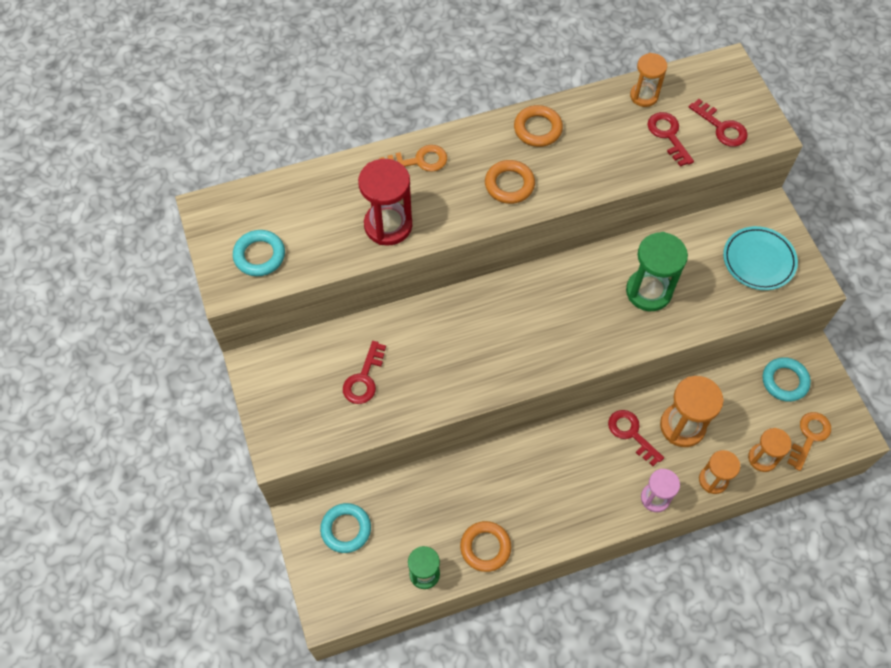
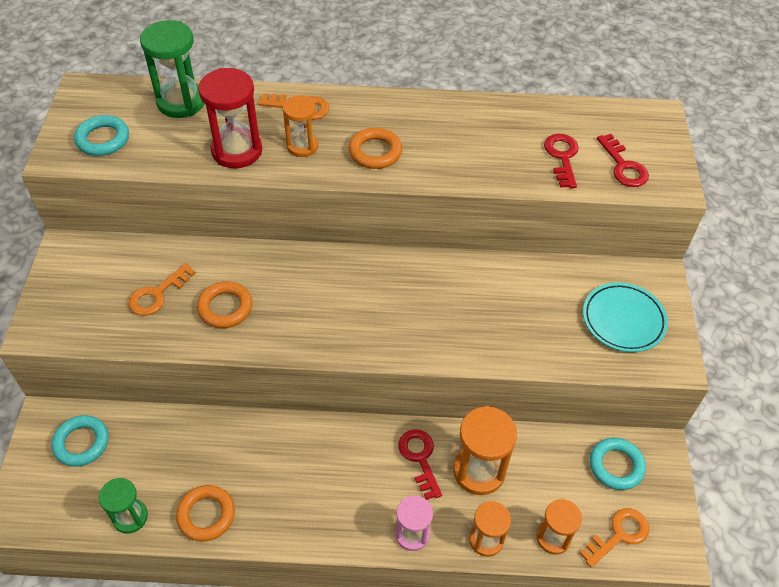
camera: 20 degrees right, 10 degrees down
(364, 378) = (157, 294): red key -> orange key
(537, 129) = (431, 114): orange ring -> orange ring (225, 307)
(644, 96) = (555, 117): orange hourglass -> orange hourglass (302, 146)
(648, 291) = (488, 311): green hourglass -> green hourglass (181, 102)

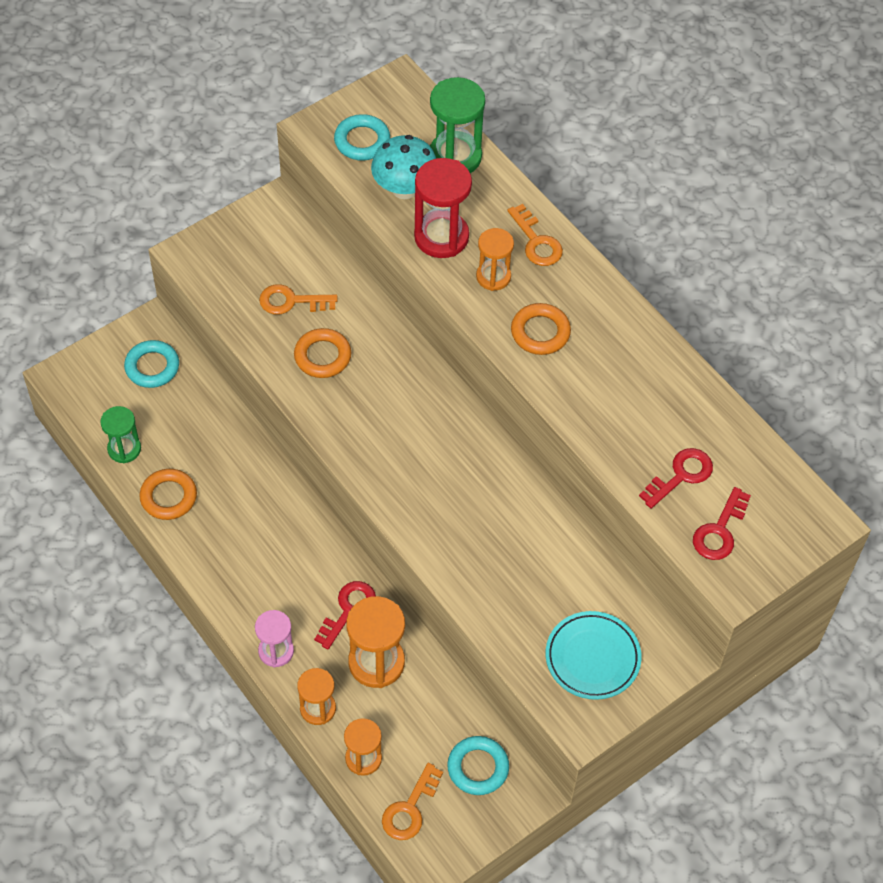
camera: 50 degrees right, 5 degrees up
(172, 144) = (404, 189): none -> turquoise mushroom
(618, 535) = (410, 808): orange key -> orange key turned 105 degrees clockwise

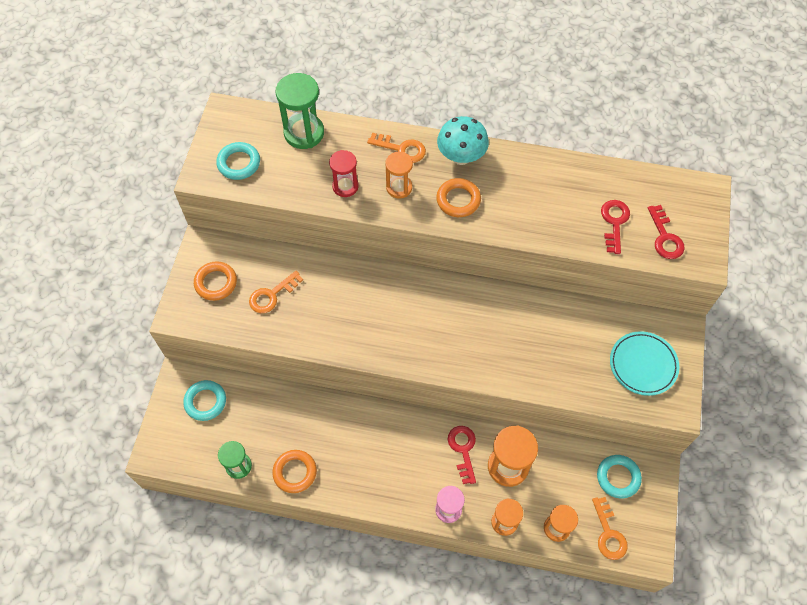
camera: 40 degrees left, 5 degrees up
(322, 356) = (324, 313): orange ring -> orange ring (216, 283)
(404, 189) = (294, 174): turquoise mushroom -> turquoise mushroom (461, 156)
(441, 237) = (345, 186): red hourglass -> red hourglass, size x0.63

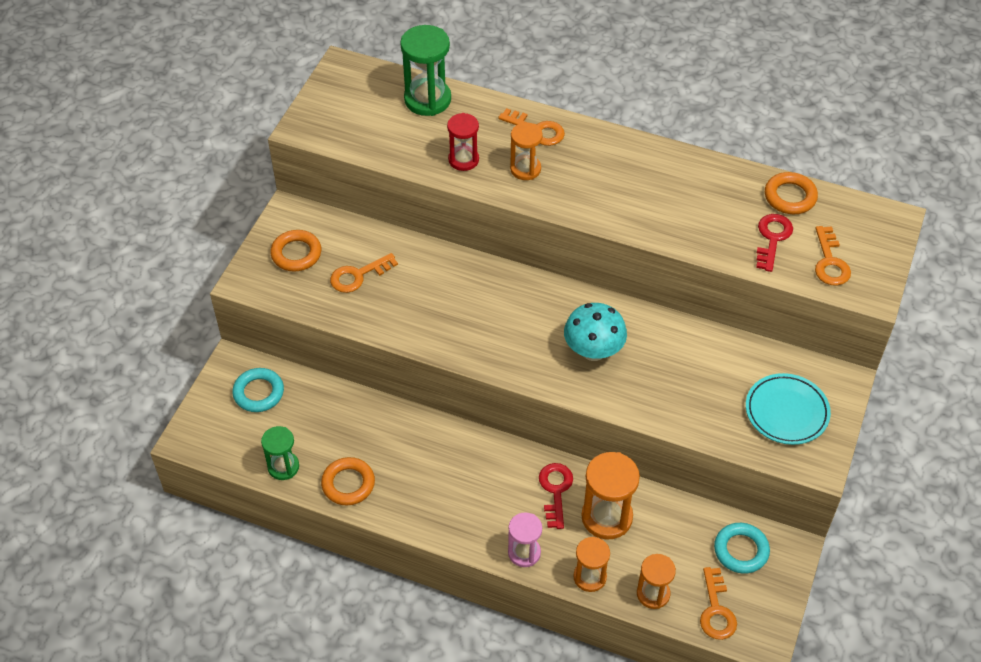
camera: 10 degrees right, 10 degrees down
(239, 163) = (347, 121): turquoise ring -> none
(458, 200) = (592, 191): orange ring -> orange ring (790, 197)
(461, 156) = (605, 146): turquoise mushroom -> turquoise mushroom (593, 351)
(665, 237) = (830, 262): red key -> orange key

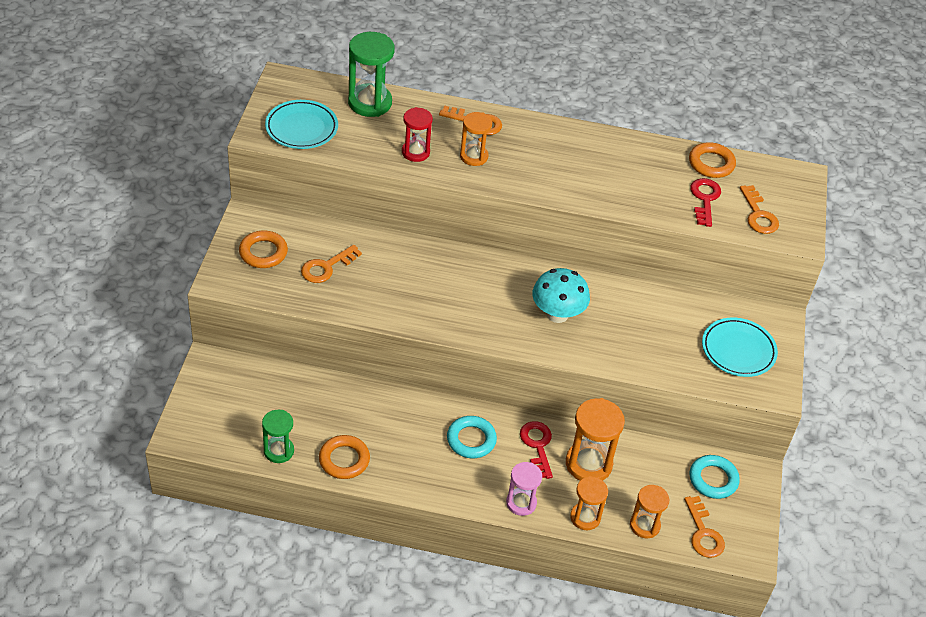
camera: 15 degrees left, 5 degrees down
(258, 393) = (240, 387): turquoise ring -> turquoise ring (471, 440)
(349, 124) = (301, 128): none -> turquoise plate

